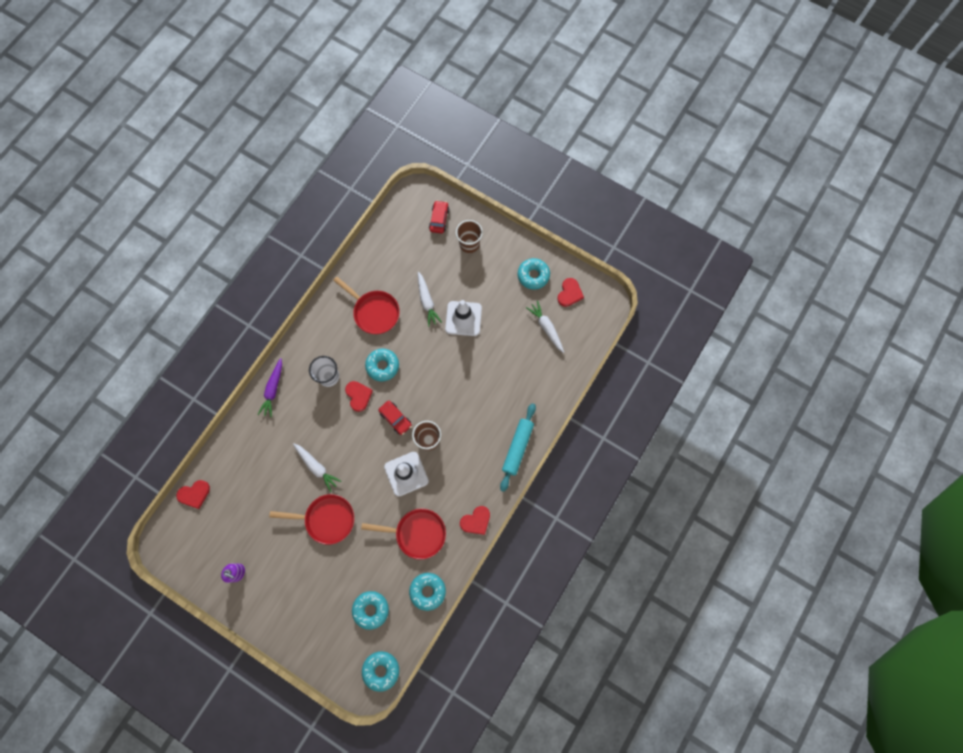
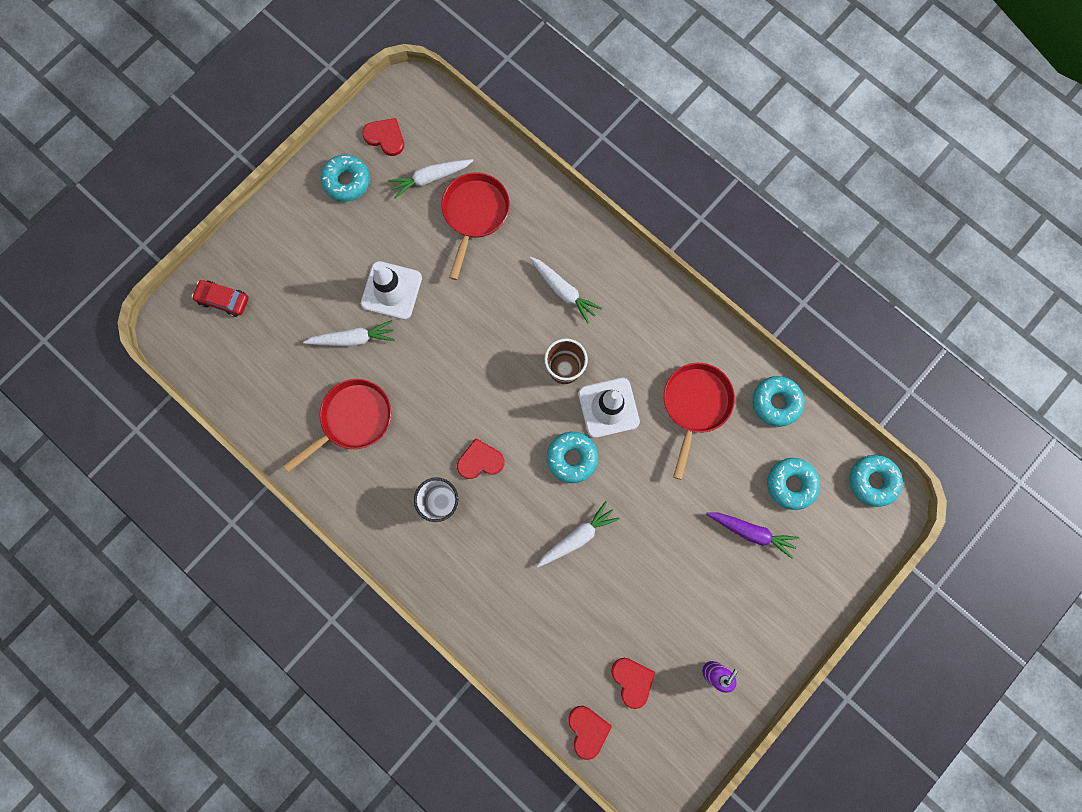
camera: 80 degrees left, 5 degrees up
(273, 389) = (445, 590): purple carrot -> purple carrot (751, 532)
(326, 519) = (656, 531): red pan -> red pan (474, 214)
(382, 366) = (441, 418): turquoise donut -> turquoise donut (572, 458)
(395, 418) = (525, 411): red car -> none
(469, 244) = (275, 262): brown cup -> none
(476, 521) = (690, 322): red heart -> red heart (632, 681)
(483, 430) = (563, 291): none -> white carrot
(517, 448) = (597, 249): turquoise rolling pin -> none

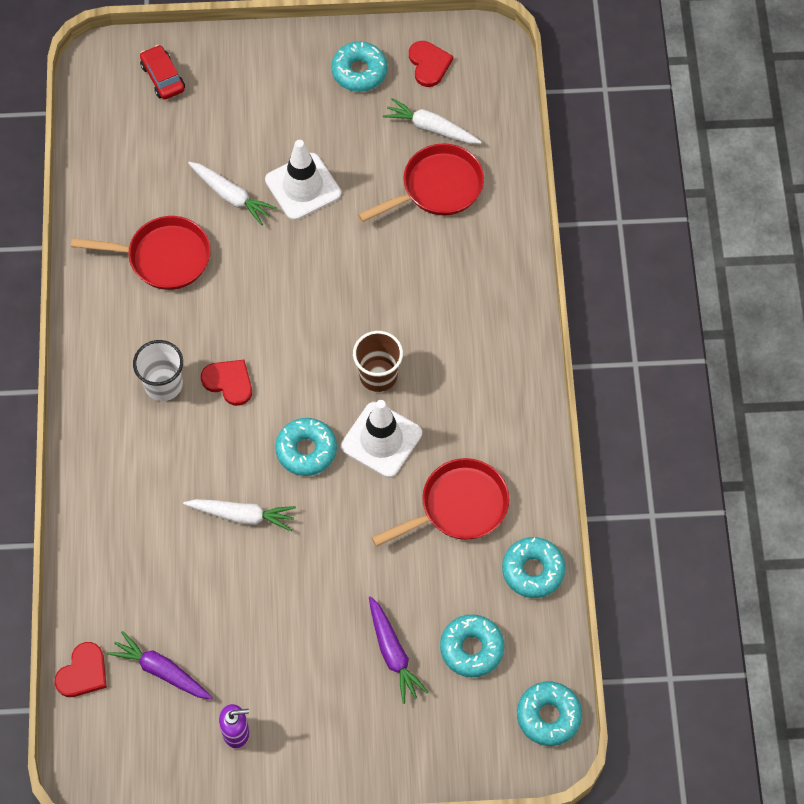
camera: 45 degrees right, 15 degrees down
(563, 291) = (446, 313): white carrot -> none
(632, 681) = (162, 671): red heart -> purple carrot

